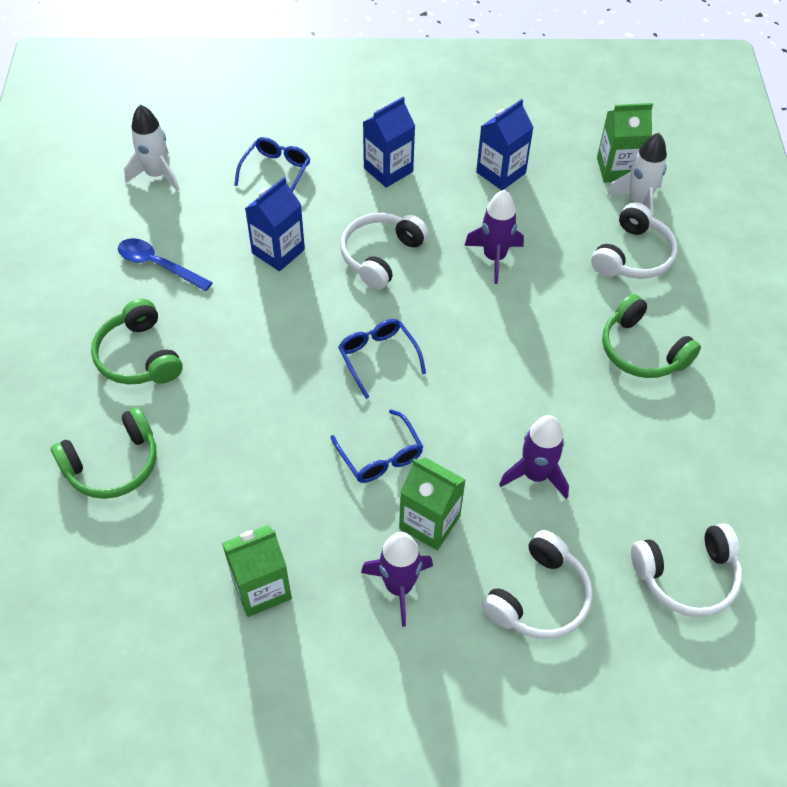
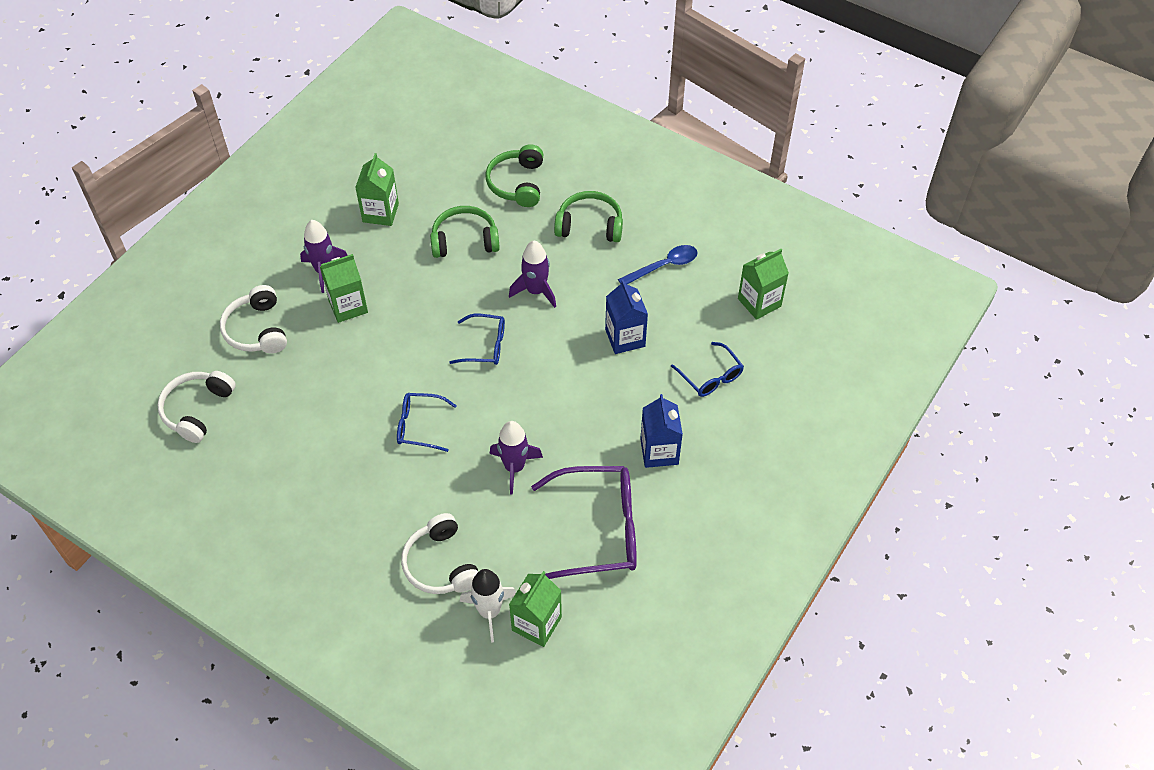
camera: 125 degrees right, 0 degrees up
(157, 175) = (759, 302): white rocket -> green carton
(380, 456) = (412, 307): blue glasses -> blue glasses (419, 426)
(381, 256) = (573, 396): white headphones -> none
(501, 173) = (598, 530): blue carton -> purple glasses
(535, 475) = (328, 377): purple rocket -> purple rocket (536, 291)
(642, 350) = (358, 505): green headphones -> green headphones (464, 240)

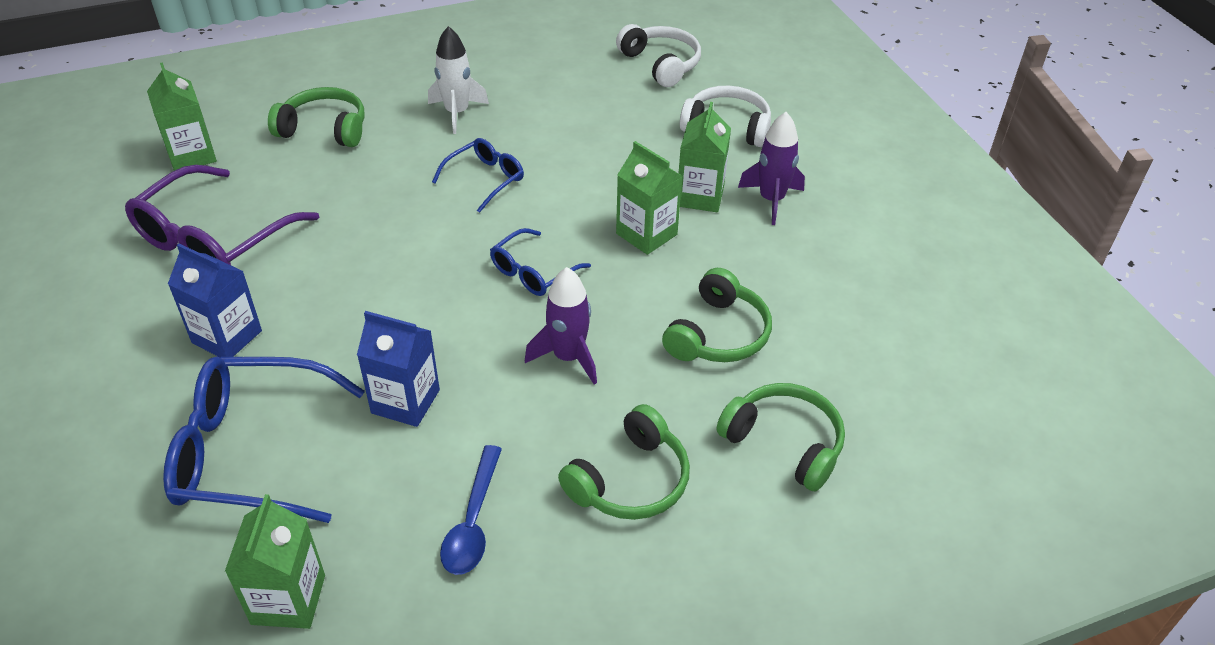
camera: 125 degrees right, 10 degrees down
(380, 213) = (833, 281): green carton -> green carton (646, 234)
(441, 564) = (324, 129): white headphones -> green headphones
(489, 612) = (242, 135): white rocket -> white rocket (457, 113)
(514, 467) = (357, 218): purple rocket -> none
(710, 376) = (252, 451): blue glasses -> blue glasses, size x1.85

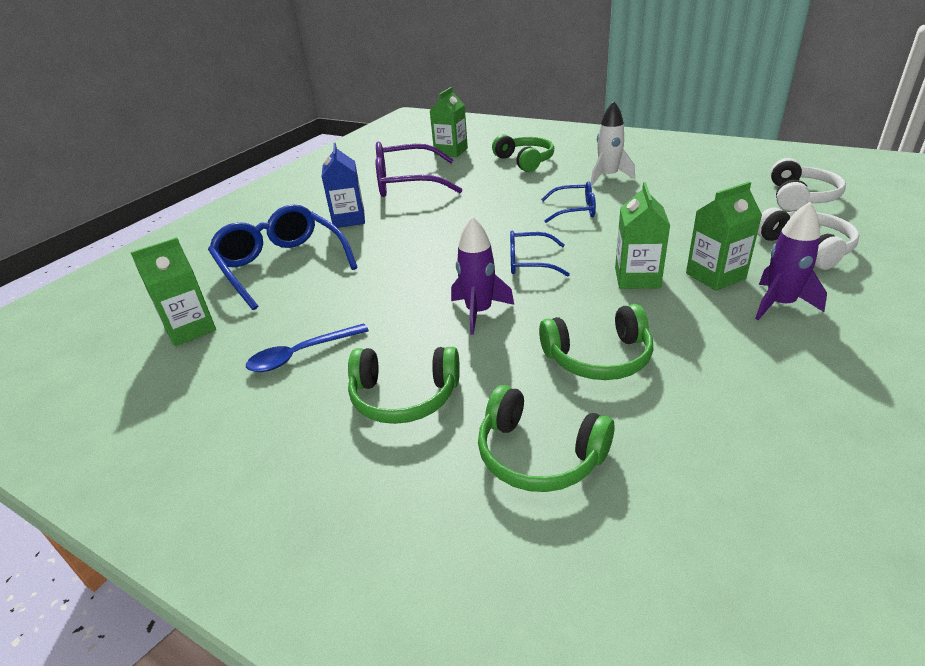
camera: 55 degrees right, 10 degrees down
(405, 401) = (368, 283): blue carton -> none
(784, 443) = (539, 454): green headphones -> green headphones turned 120 degrees clockwise

